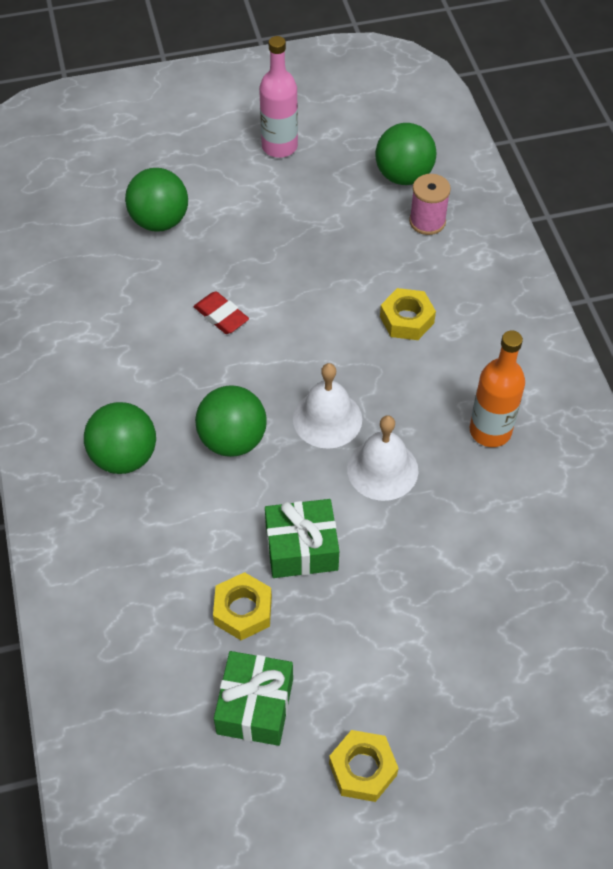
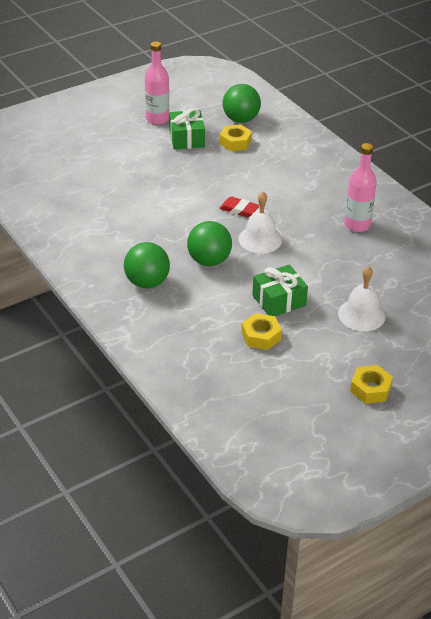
camera: 20 degrees left, 15 degrees down
(159, 221) = (103, 168): green ball -> none
(221, 316) = (168, 205): red eraser -> red eraser (239, 210)
(255, 706) = (293, 377): green gift -> green gift (187, 139)
(382, 469) = (305, 255): white bell -> white bell (361, 315)
(406, 320) = (280, 185): yellow nut -> yellow nut (235, 142)
(427, 221) = (267, 138): pink spool -> none
(490, 431) = (357, 225): orange bottle -> pink bottle

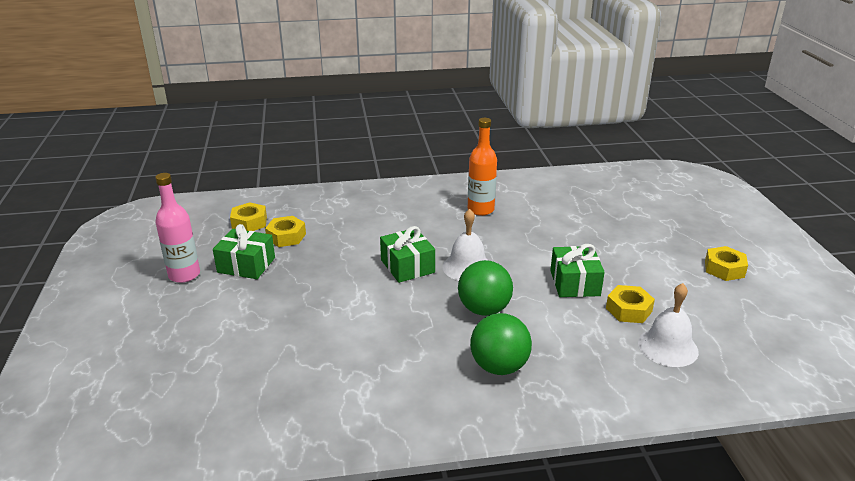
camera: 65 degrees left, 10 degrees down
(239, 210) = (407, 266): red eraser -> green gift
(241, 119) = (249, 222): green ball -> yellow nut
(357, 225) = (480, 210): pink bottle -> orange bottle
(361, 315) = (615, 244): white bell -> white bell (668, 347)

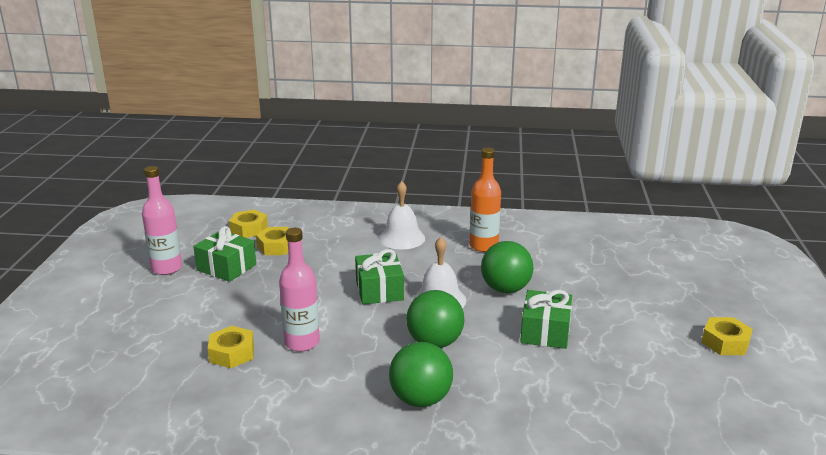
camera: 15 degrees right, 5 degrees down
(360, 330) = (302, 342): none -> pink bottle
(520, 248) = (505, 289): none -> green ball
(628, 310) = (590, 367): yellow nut -> yellow nut (232, 353)
(668, 347) = (613, 411): white bell -> white bell (402, 238)

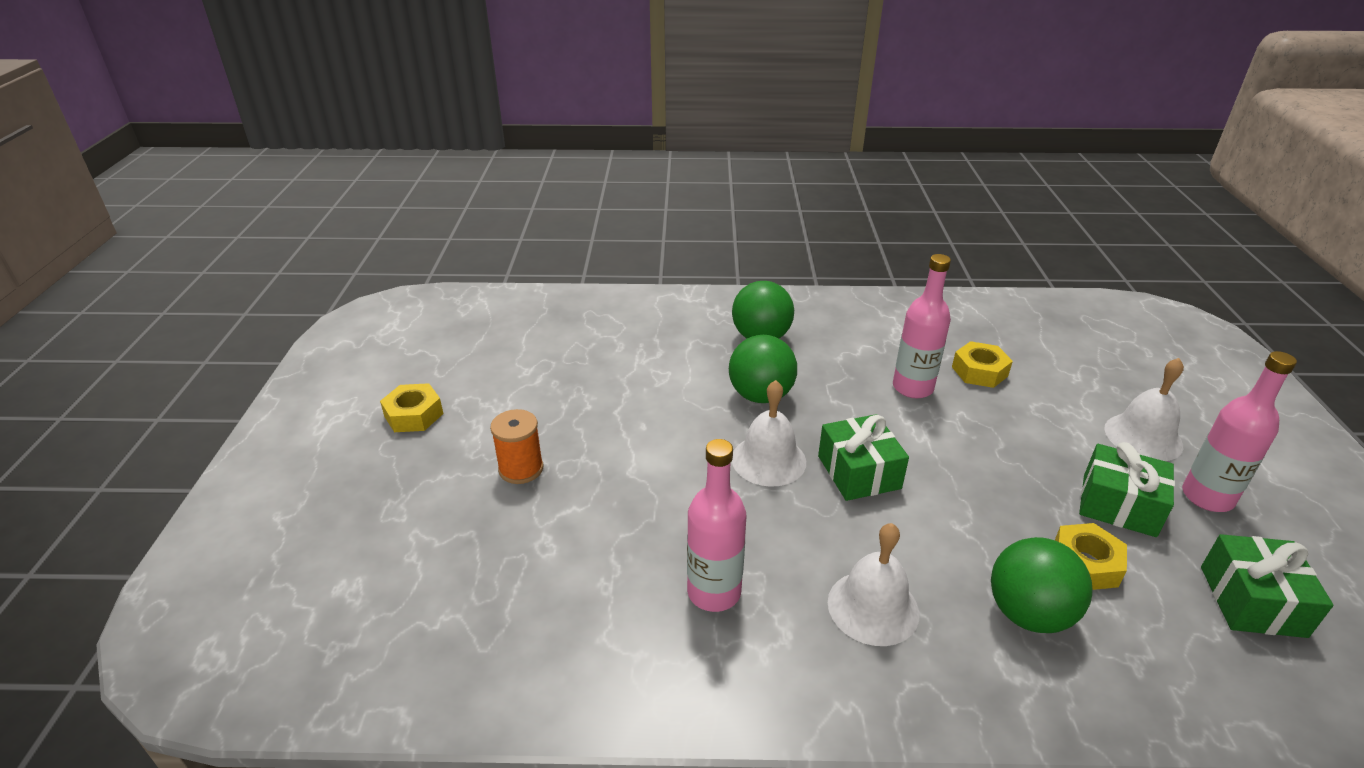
camera: 175 degrees right, 10 degrees up
(159, 300) = (1143, 437): none -> white bell
(249, 229) = (1183, 616): yellow nut -> none
(483, 246) = (714, 592): orange bottle -> pink bottle
(505, 289) = (676, 486): green ball -> green ball (1028, 614)
(545, 332) = (629, 417): green gift -> green gift (1252, 601)
(616, 303) = (521, 469): none -> orange spool

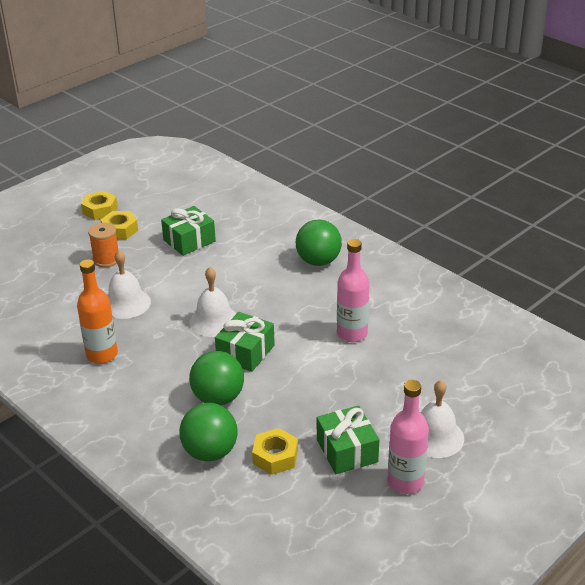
camera: 45 degrees right, 0 degrees up
(714, 592) = (102, 355): pink bottle -> orange bottle
(760, 395) = (263, 290): green ball -> green ball (218, 398)
(873, 607) = (151, 403): white bell -> white bell (126, 303)
(979, 371) = (409, 349): yellow nut -> yellow nut (120, 230)
(1252, 601) = (325, 526): green gift -> green gift (189, 241)

